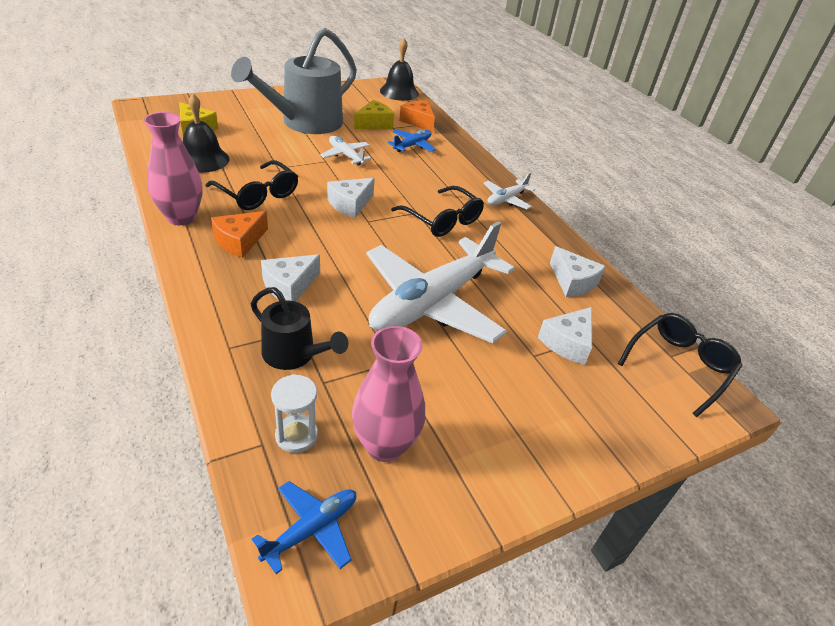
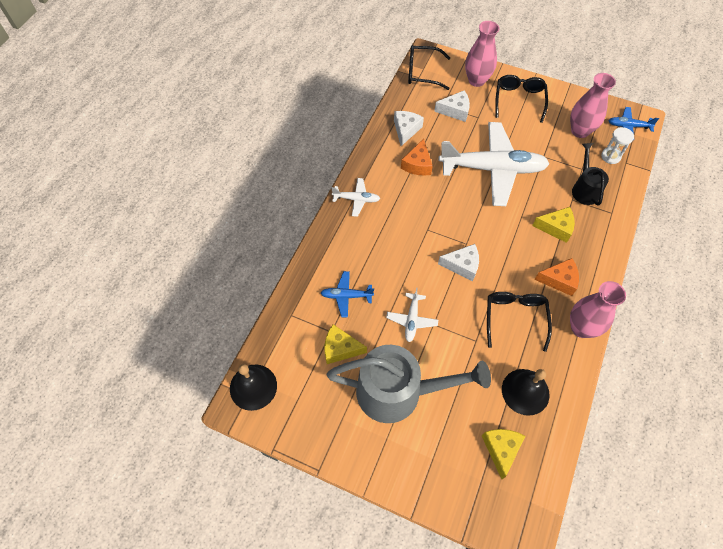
camera: 125 degrees left, 20 degrees up
(289, 286) = (556, 228): white cheese -> yellow cheese
(418, 122) = (300, 324): orange cheese -> orange cheese (417, 164)
(442, 220) = (420, 212): black glasses -> black glasses (519, 100)
(615, 411) = (476, 80): none -> pink vase

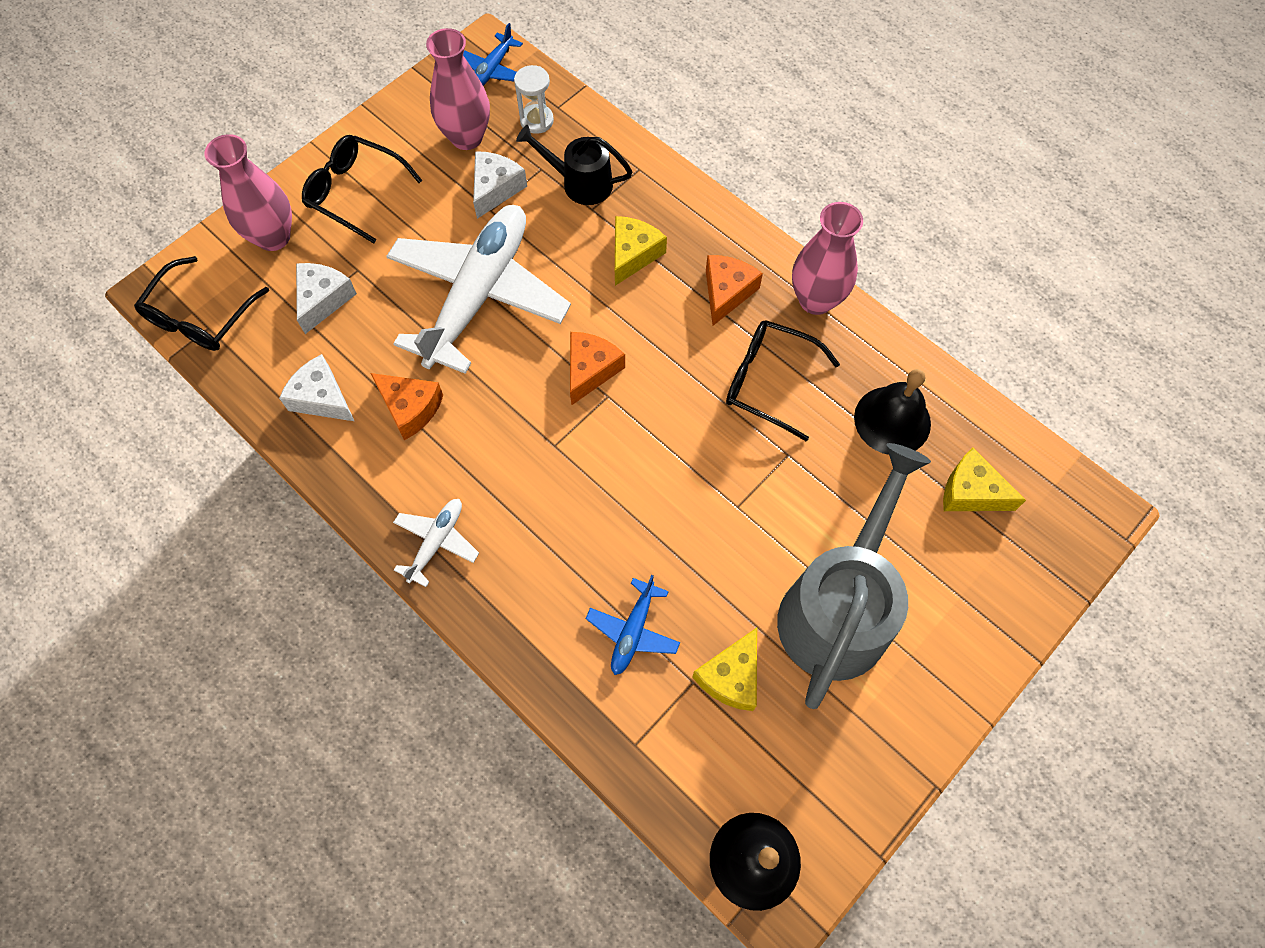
camera: 70 degrees left, 5 degrees up
(411, 320) = (718, 538): white plane -> none
(462, 265) = (647, 419): white cheese -> white cheese (495, 189)
(477, 231) = (591, 370): none -> orange cheese

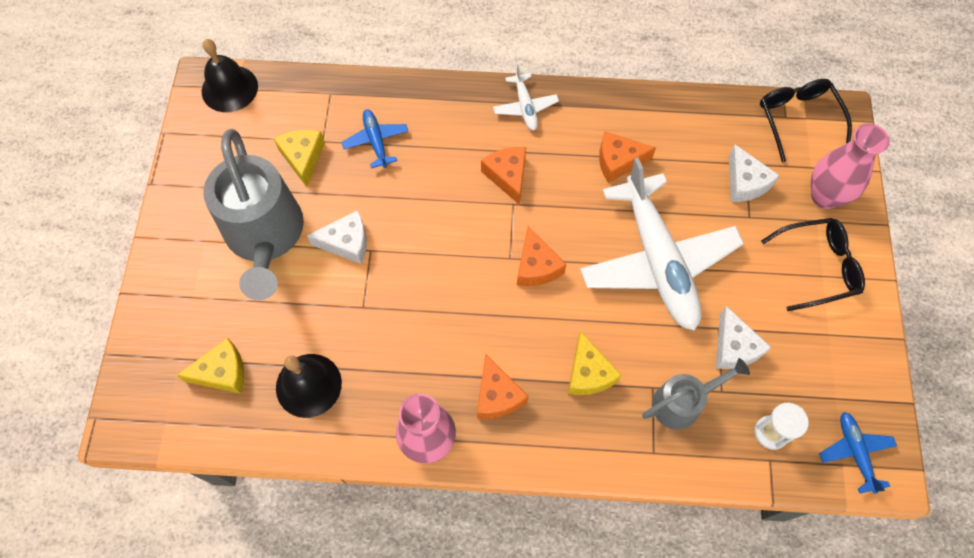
camera: 140 degrees right, 0 degrees up
(322, 398) = (673, 129): white cheese -> white cheese (347, 242)
(466, 137) = (801, 373): pink vase -> none
(531, 478) = (507, 176): none -> orange cheese
(579, 183) = (683, 402): black watering can -> grey watering can
(768, 382) = (414, 348): black glasses -> none

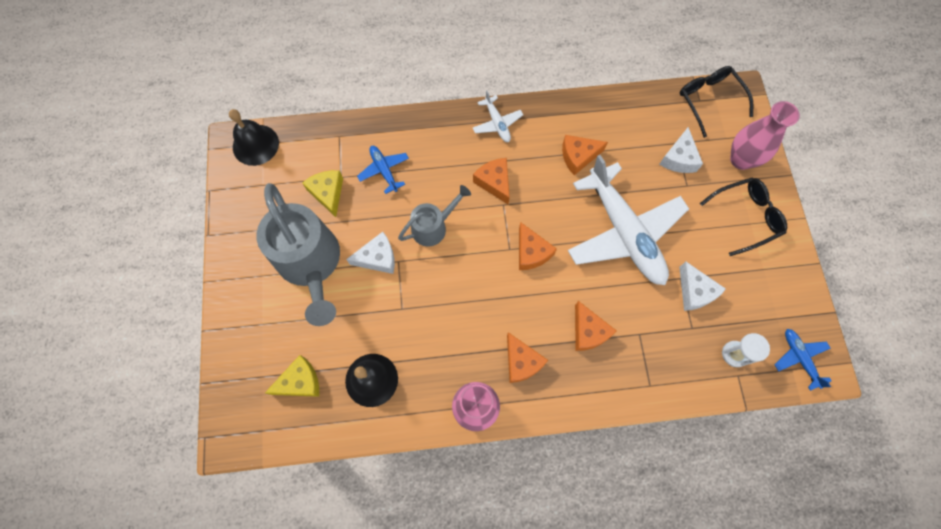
camera: 10 degrees left, 5 degrees up
(588, 373) = (588, 331): yellow cheese -> orange cheese
(683, 402) = (664, 342): grey watering can -> grey watering can (434, 226)
(745, 183) = (678, 158): white cheese -> white cheese turned 45 degrees clockwise

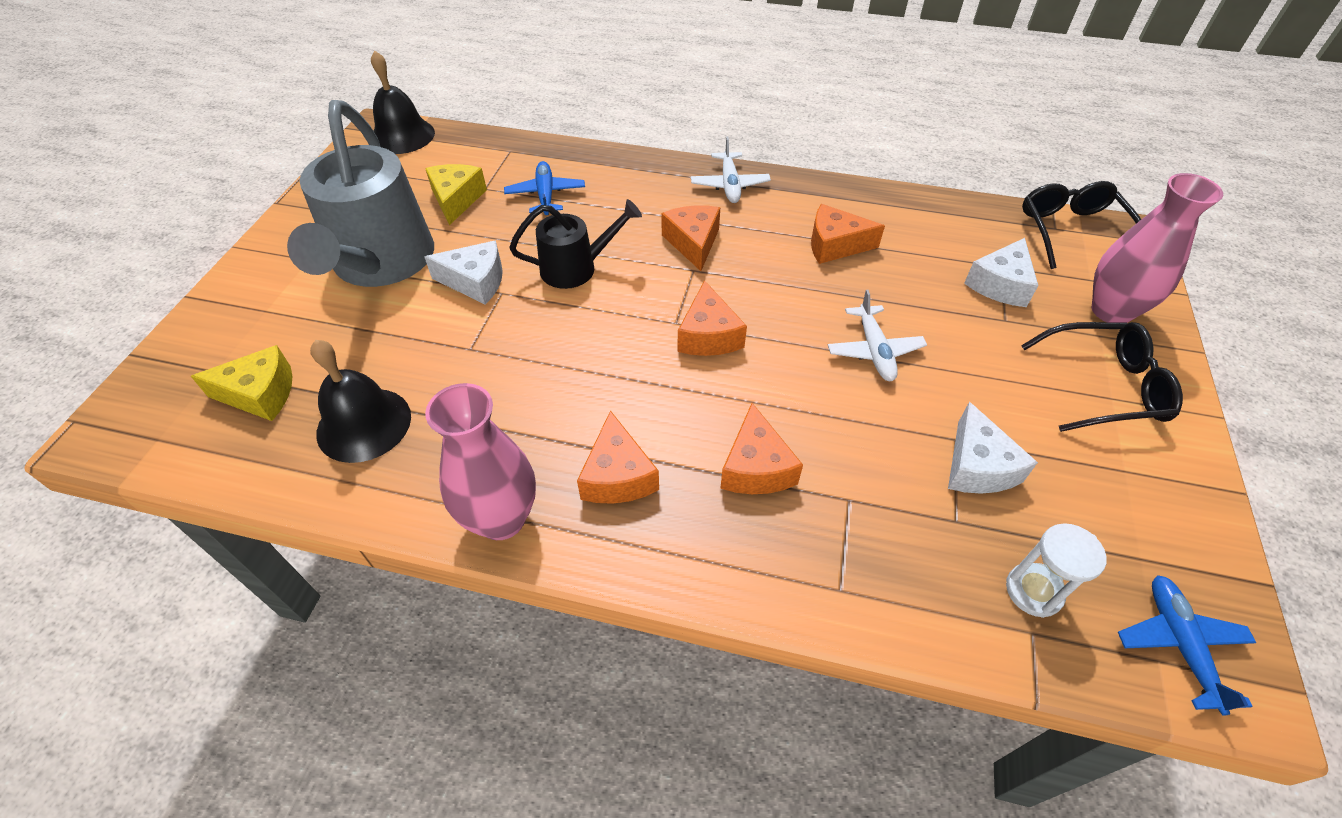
camera: 20 degrees right, 20 degrees down
(434, 226) = (577, 268): grey watering can -> black watering can
(624, 232) = (874, 350): white plane -> white plane, size x0.44

